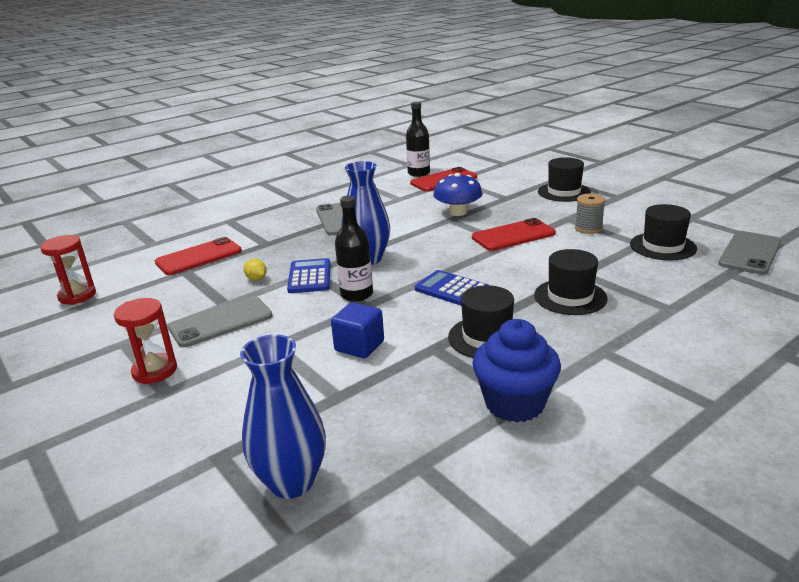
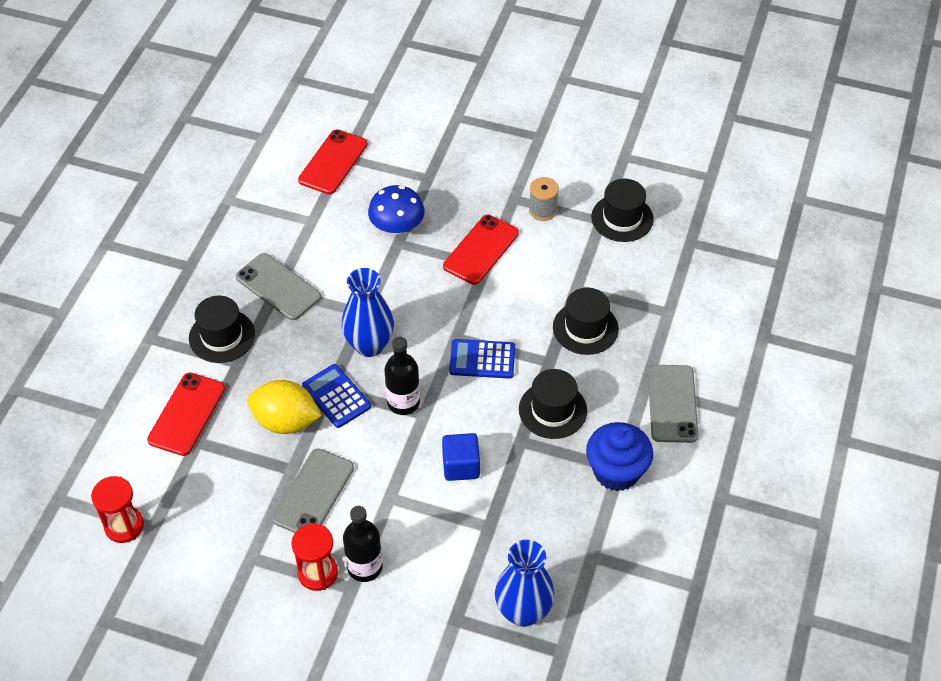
camera: 35 degrees left, 25 degrees up
(256, 279) = (286, 421): yellow lemon -> yellow lemon, size x2.31
(419, 173) = (291, 155): black bottle -> black bottle (365, 567)
(564, 192) = (481, 145): black hat -> black hat (222, 336)
(750, 253) = (695, 202): grey phone -> grey phone (672, 404)

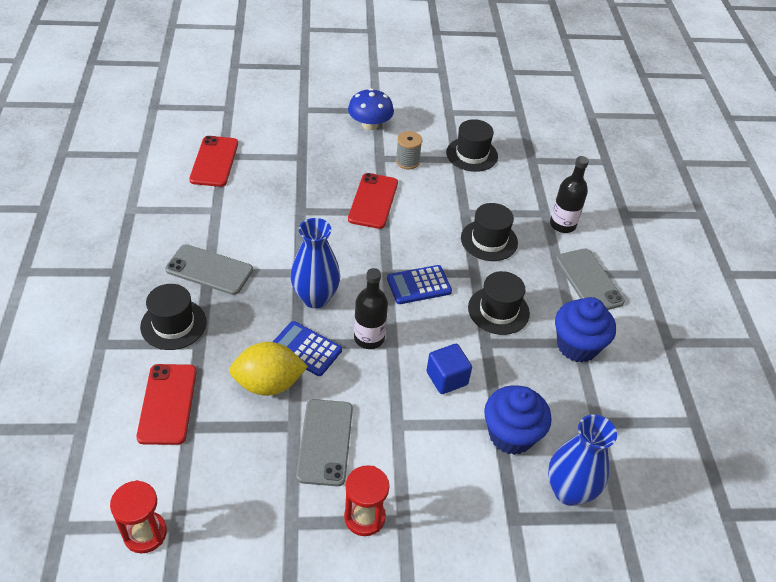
camera: 25 degrees left, 5 degrees down
(365, 567) = (406, 496): black bottle -> black bottle (562, 225)
(397, 226) = (293, 198): blue mushroom -> blue mushroom (370, 124)
(495, 541) = (511, 435): none -> blue cupcake

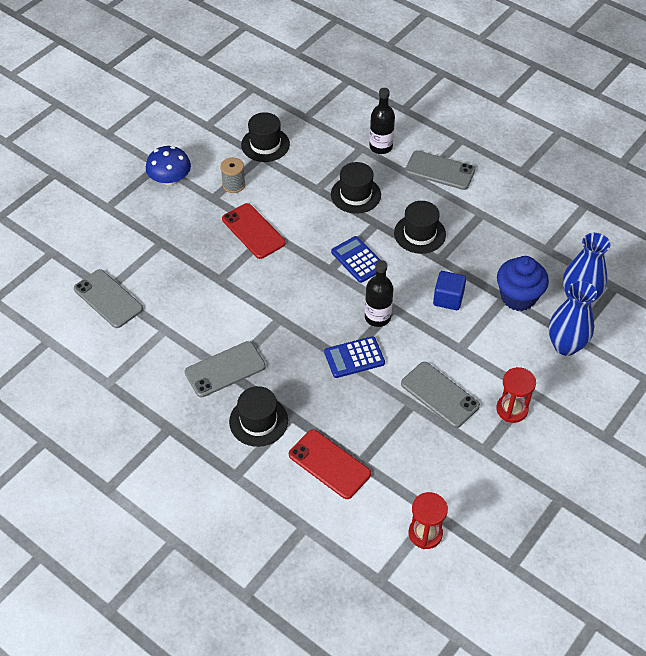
camera: 45 degrees left, 5 degrees up
(214, 161) = (108, 299): red phone -> grey phone
(269, 384) = (365, 396): yellow lemon -> none
(315, 298) = (313, 324): blue vase -> blue vase (565, 345)
(419, 285) = (358, 260): blue calculator -> blue calculator turned 120 degrees clockwise
(577, 346) = (484, 216): blue cupcake -> none

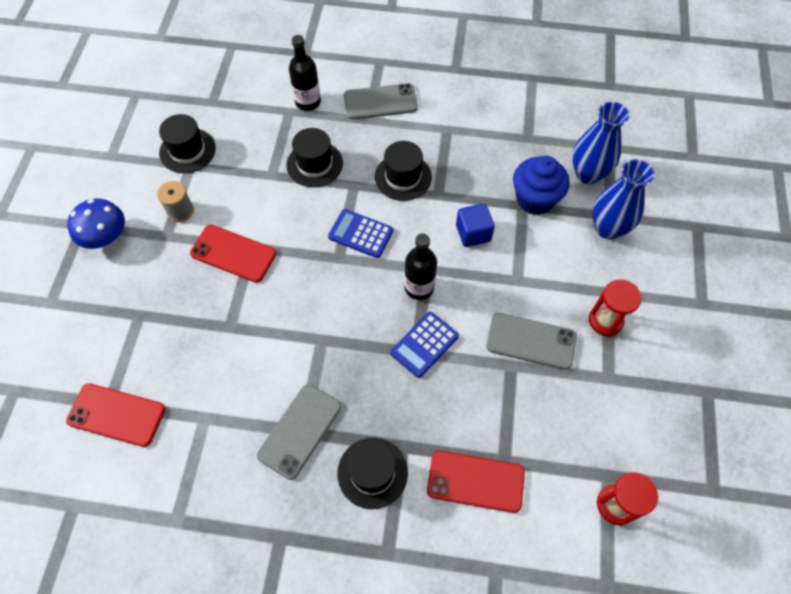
camera: 30 degrees left, 10 degrees up
(108, 299) = (116, 415): grey phone -> red phone

